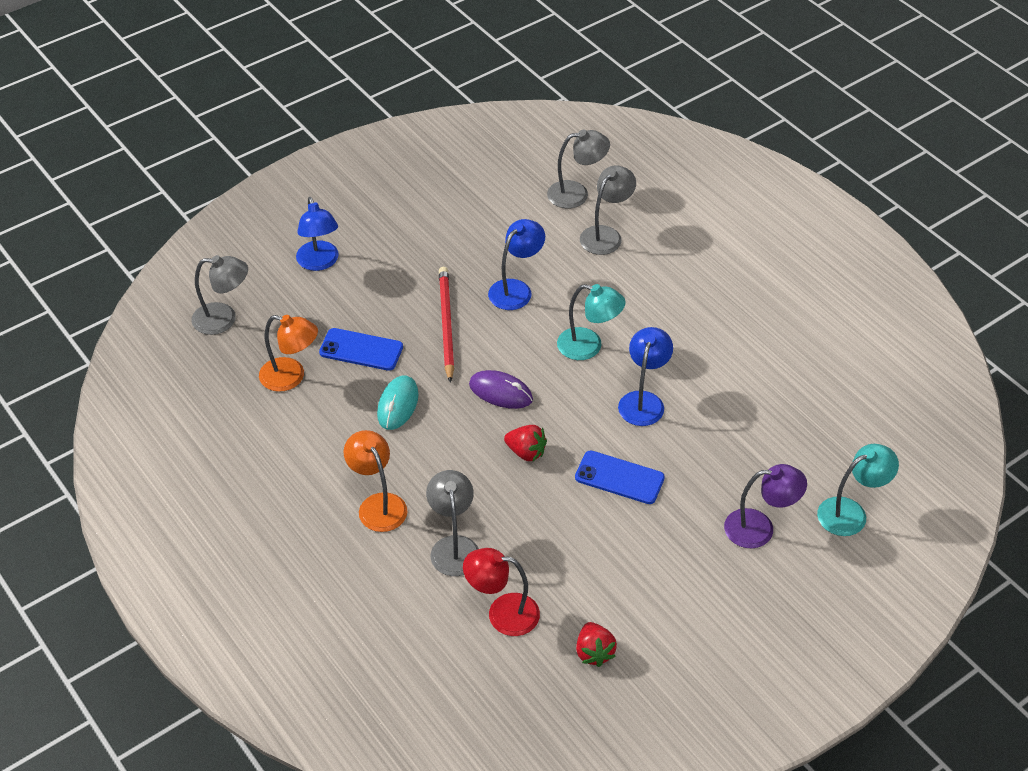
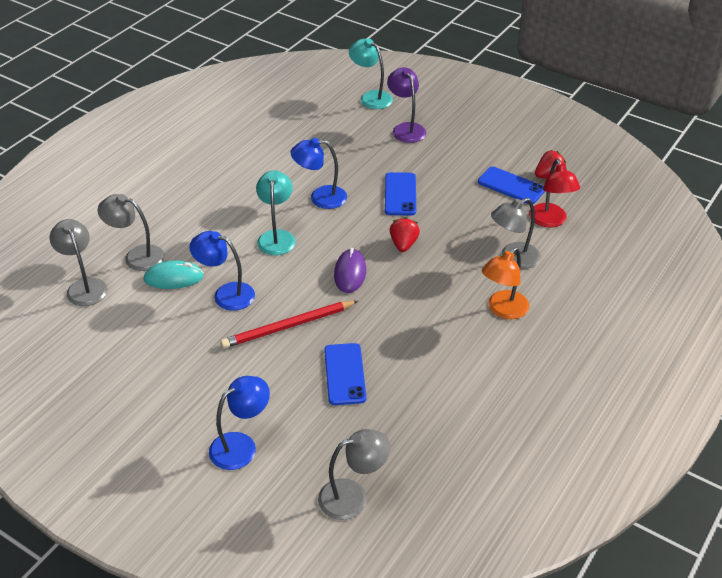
camera: 110 degrees left, 5 degrees down
(223, 319) = (353, 496): grey lamp -> grey lamp turned 90 degrees clockwise
(291, 377) = (402, 412): orange lamp -> none
(397, 405) = (396, 330): turquoise mouse -> turquoise mouse (174, 278)
(589, 599) = (511, 186): none -> blue phone

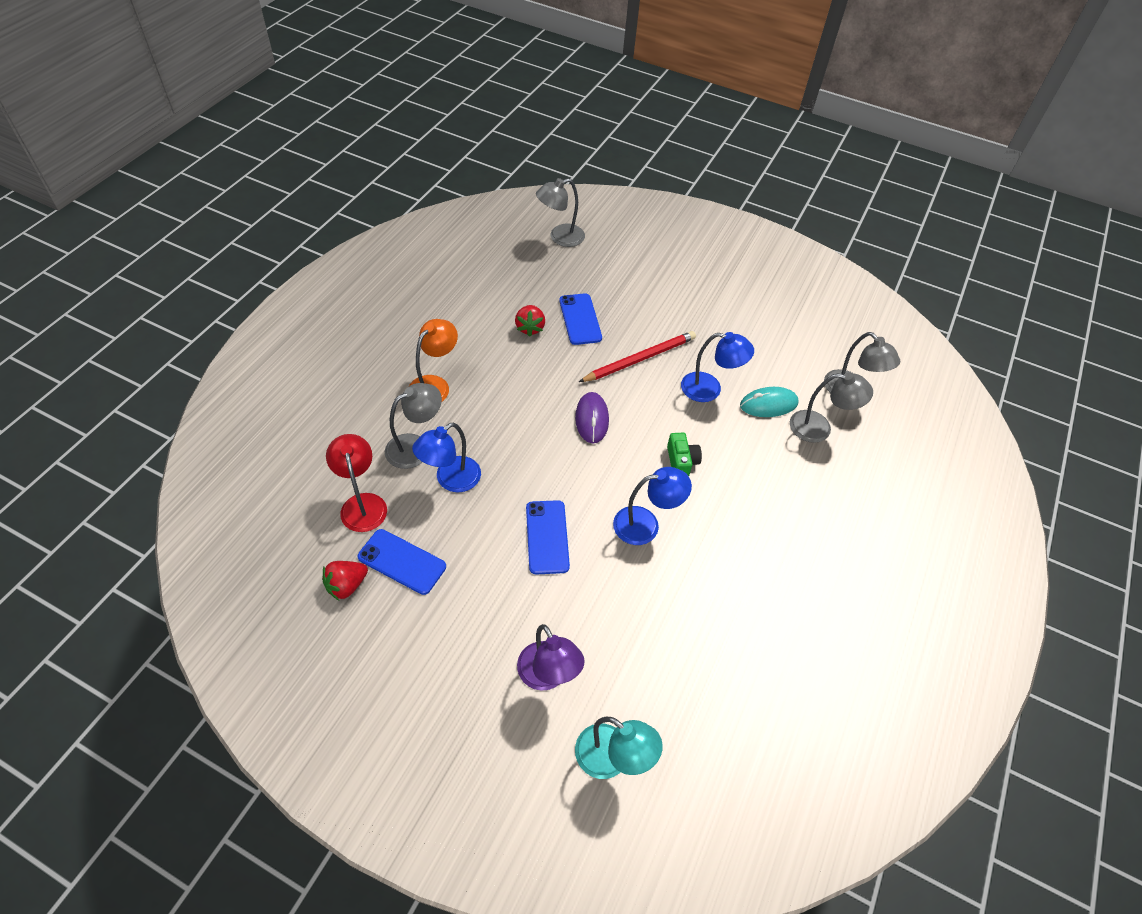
camera: 170 degrees right, 10 degrees up
(241, 445) = (649, 265): blue lamp -> blue lamp (451, 480)
(276, 237) = (681, 461): turquoise lamp -> green camera
(403, 244) = (538, 459): red strawberry -> red strawberry (530, 328)

